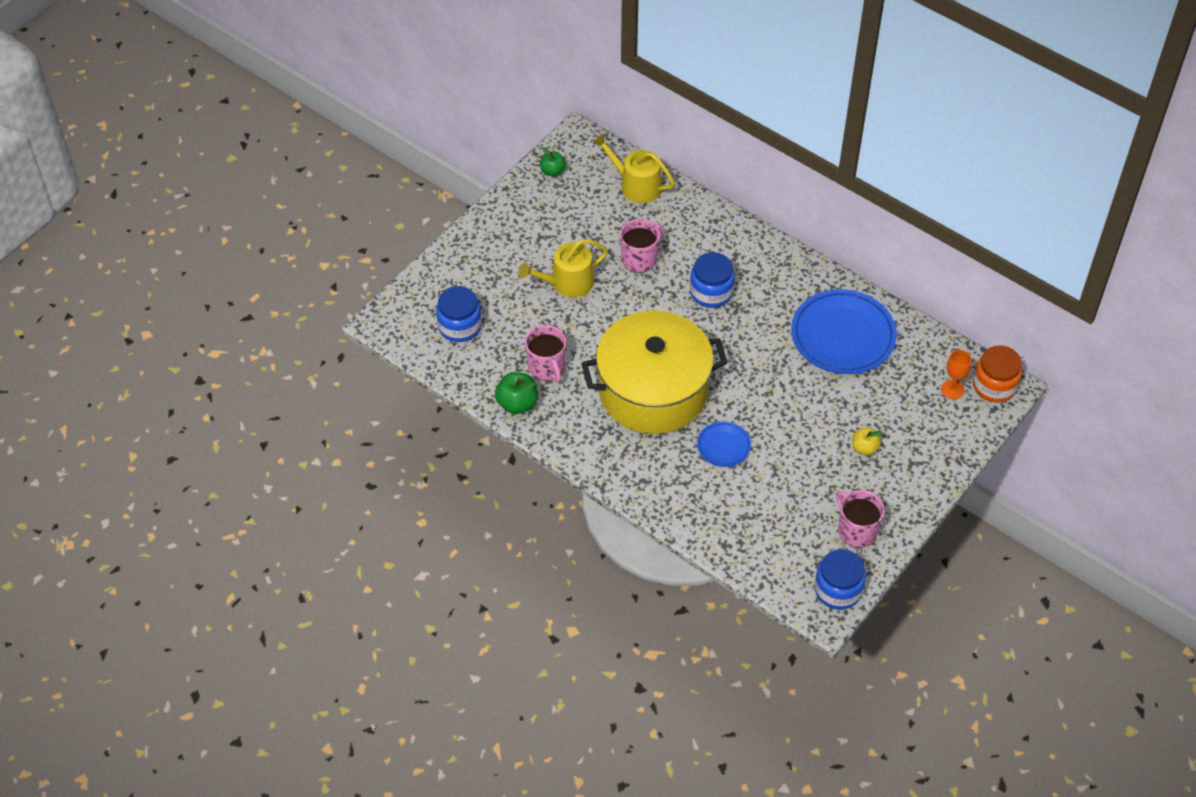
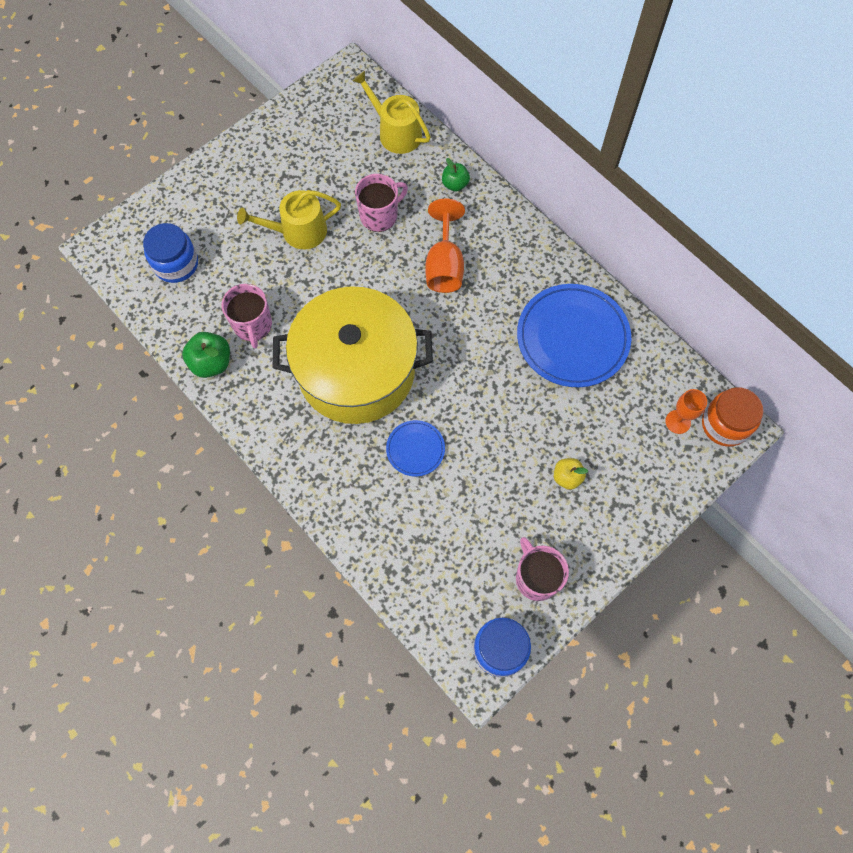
camera: 10 degrees right, 15 degrees up
(552, 171) = (315, 105): green apple -> green apple (455, 184)
(711, 292) = (444, 265): blue jar -> orange goblet

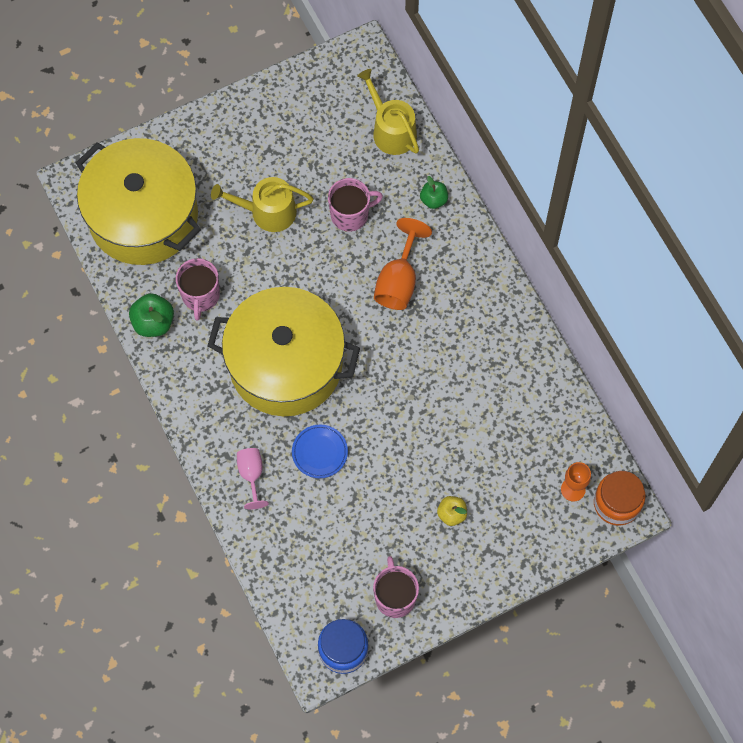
camera: 15 degrees right, 0 degrees up
(176, 264) = (143, 216): blue jar -> yellow pot
(352, 490) = (251, 475): none -> pink goblet
(572, 338) = (499, 384): blue plate -> none

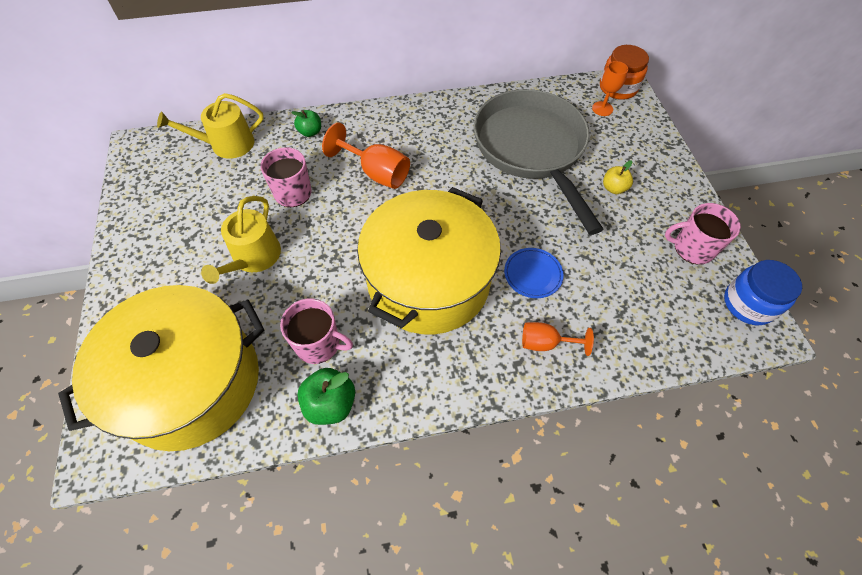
camera: 75 degrees left, 10 degrees down
(251, 475) = (545, 343): pink goblet -> orange goblet
(481, 423) = (531, 149): none -> grey pan

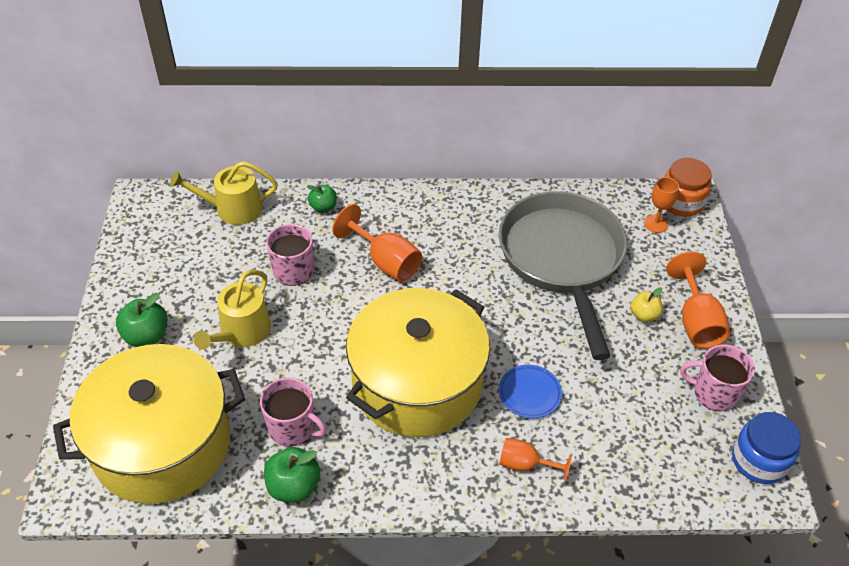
camera: 10 degrees right, 10 degrees down
(160, 275) = (146, 336): none -> green apple
(659, 187) = (696, 321): none -> orange goblet

